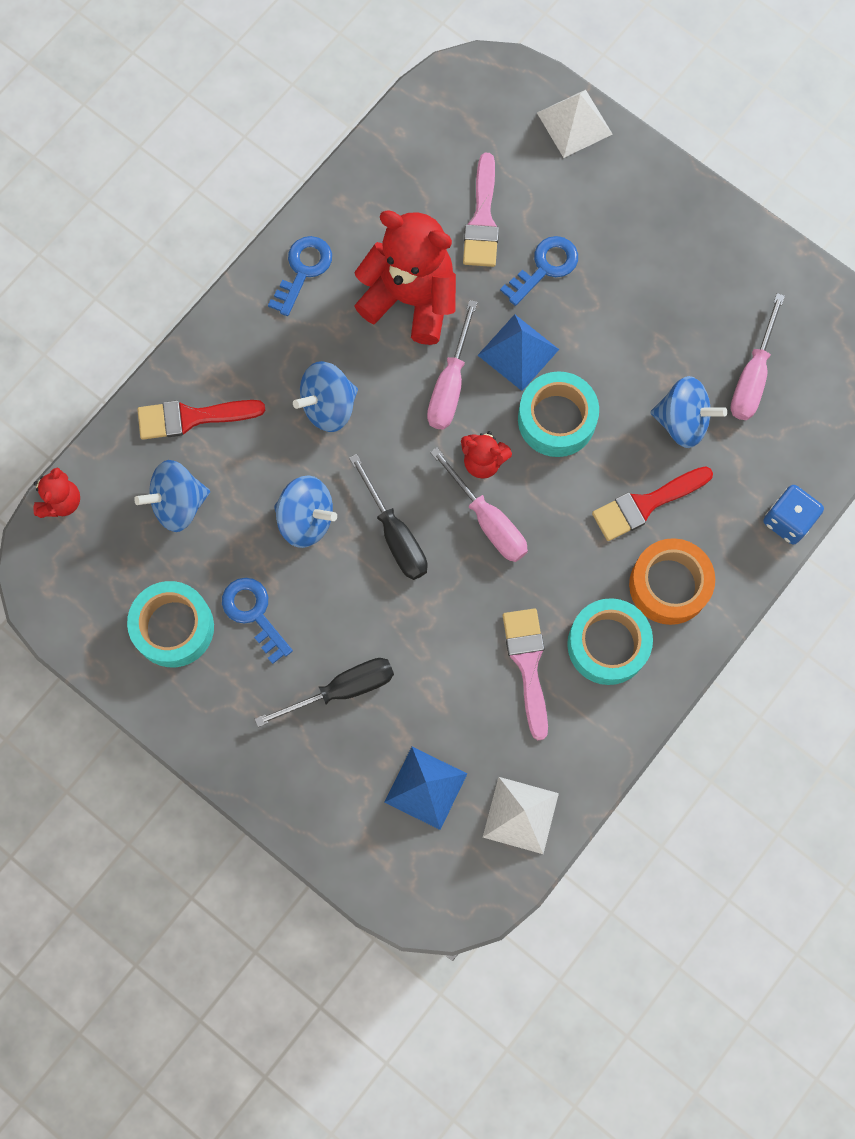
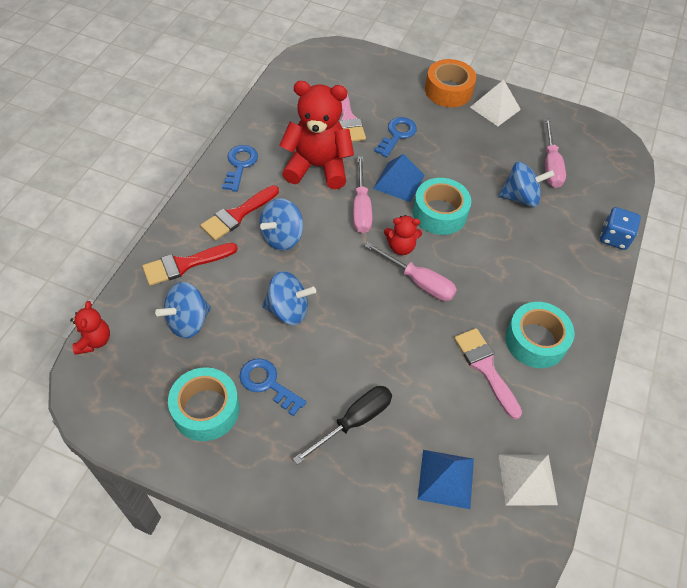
camera: 20 degrees left, 20 degrees down
(395, 534) = (356, 305): black screwdriver -> none
(574, 123) = (385, 64): white pyramid -> white pyramid (495, 108)
(645, 504) = (520, 249): red brush -> red brush (237, 215)
(669, 585) = (558, 293): orange tape -> orange tape (448, 90)

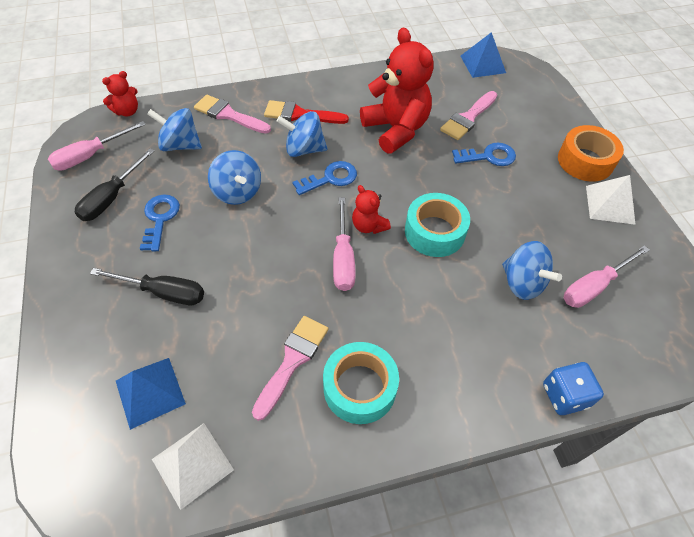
camera: 55 degrees right, 0 degrees up
(184, 264) = (228, 115): red brush -> pink brush
(206, 409) = (112, 197): turquoise tape -> black screwdriver
(240, 165) = (348, 89): blue key -> blue key (330, 178)
(361, 208) = (383, 178): pink screwdriver -> pink screwdriver (91, 156)
(399, 181) = (438, 186): blue pyramid -> blue pyramid (483, 64)

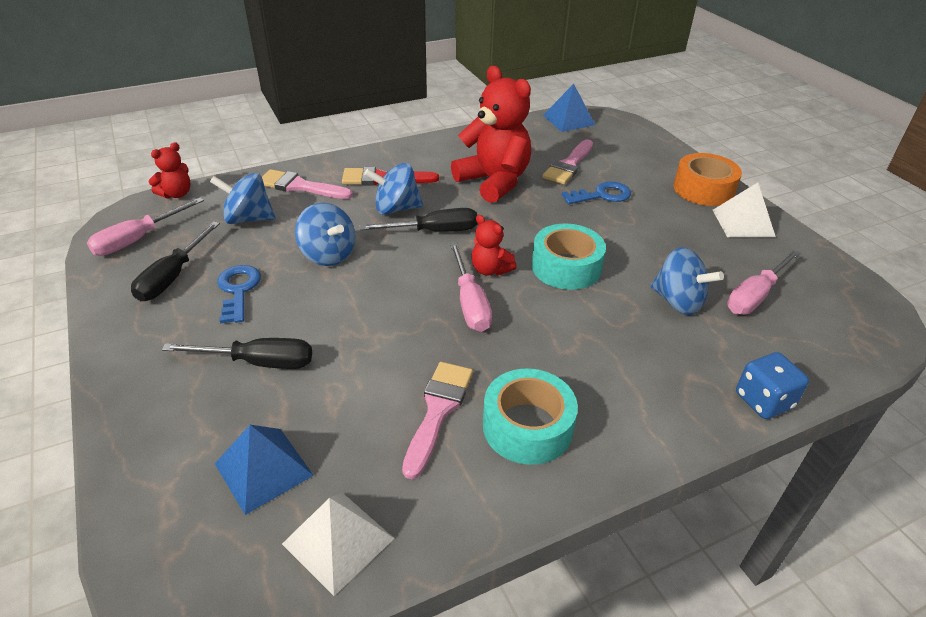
camera: 10 degrees left, 15 degrees down
(330, 178) = (434, 231): blue key -> black screwdriver

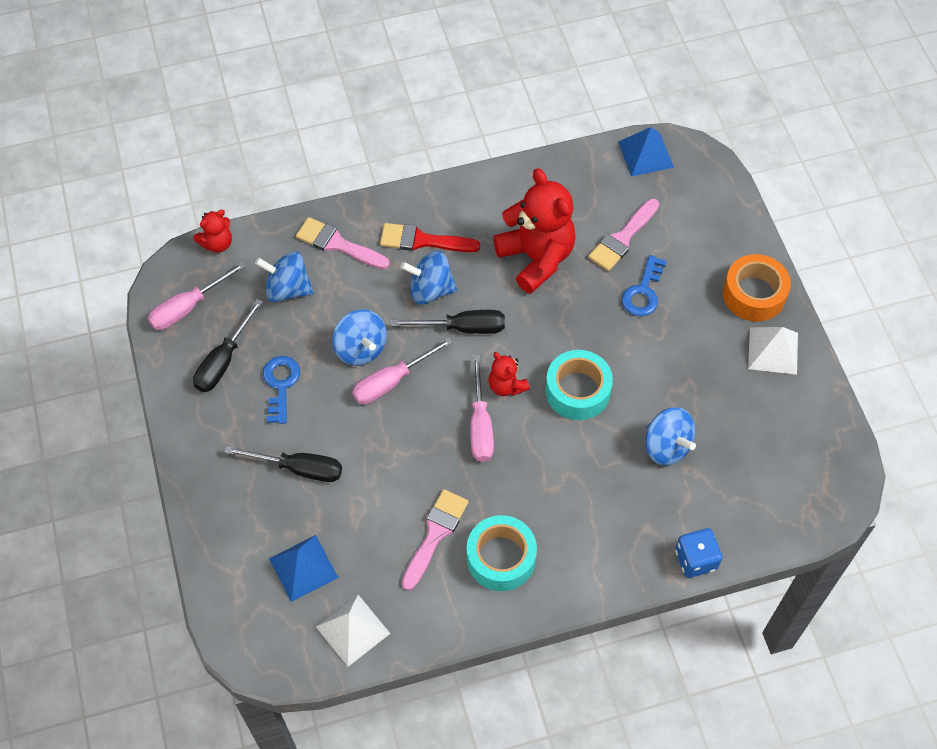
camera: 10 degrees right, 20 degrees up
(602, 195) = (643, 292): blue key -> blue key turned 120 degrees clockwise
(755, 296) = (740, 448): pink screwdriver -> pink screwdriver (392, 381)

